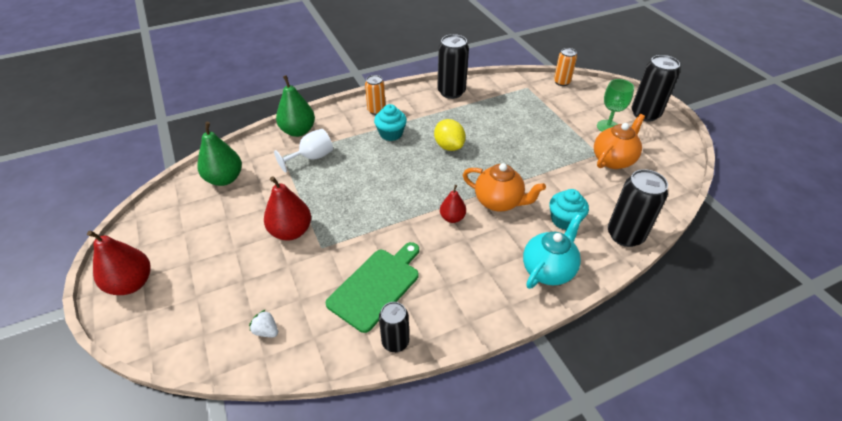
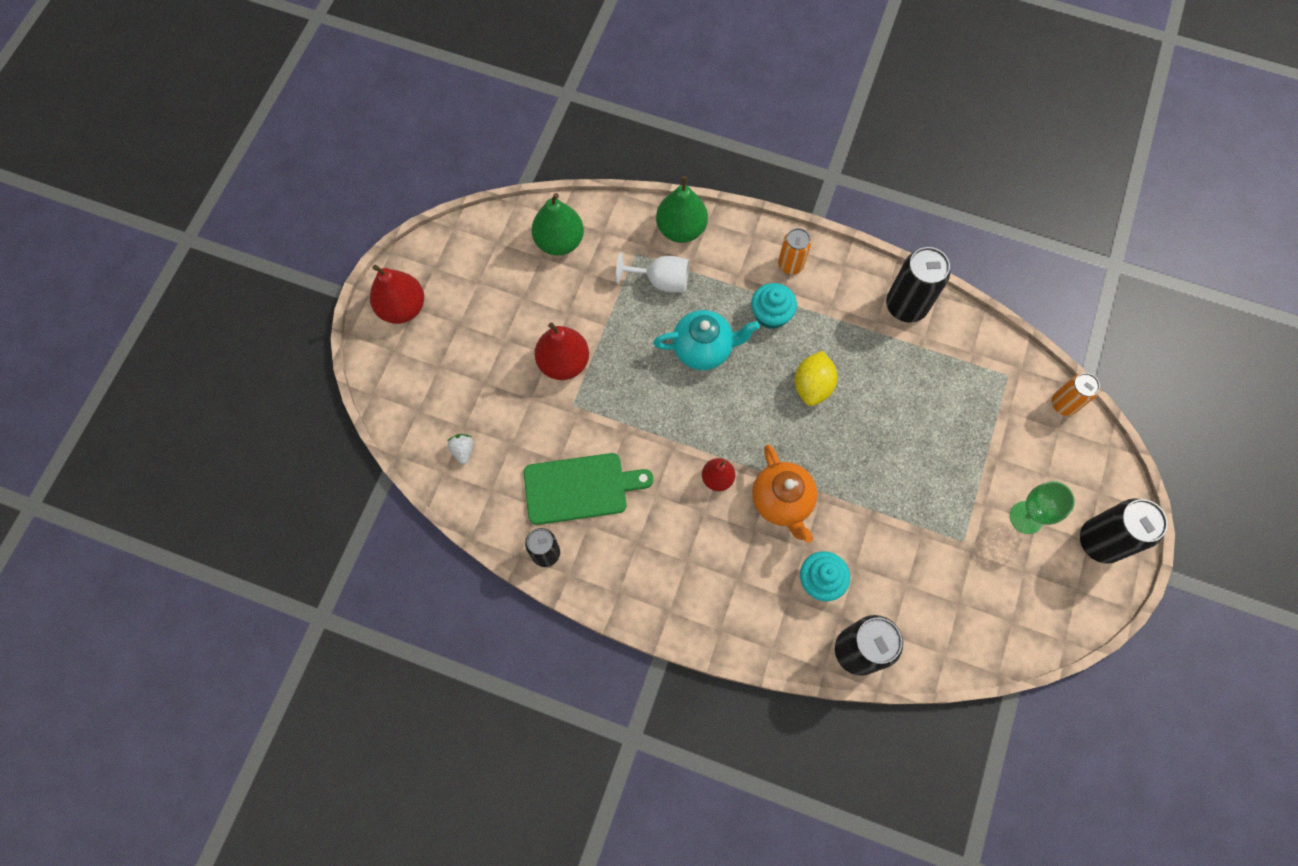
camera: 45 degrees right, 25 degrees up
(548, 270) = (739, 613): turquoise teapot -> turquoise teapot (703, 349)
(613, 160) = (968, 563): orange teapot -> none

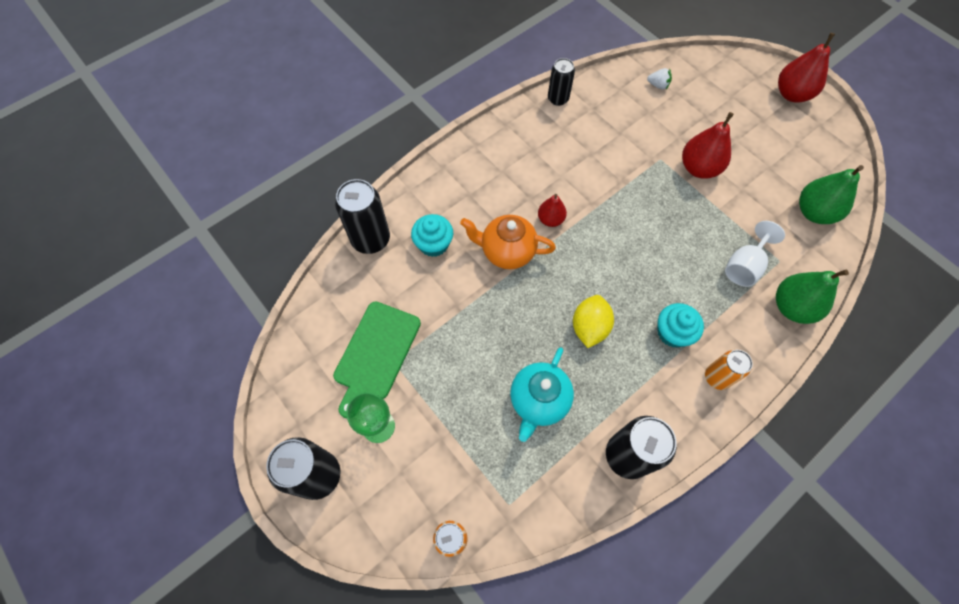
camera: 120 degrees right, 5 degrees down
(580, 488) = (593, 136): green cutting board -> green cutting board (376, 353)
(703, 349) = (664, 265): turquoise teapot -> turquoise teapot (538, 401)
(812, 386) = (589, 327): yellow lemon -> yellow lemon turned 60 degrees clockwise

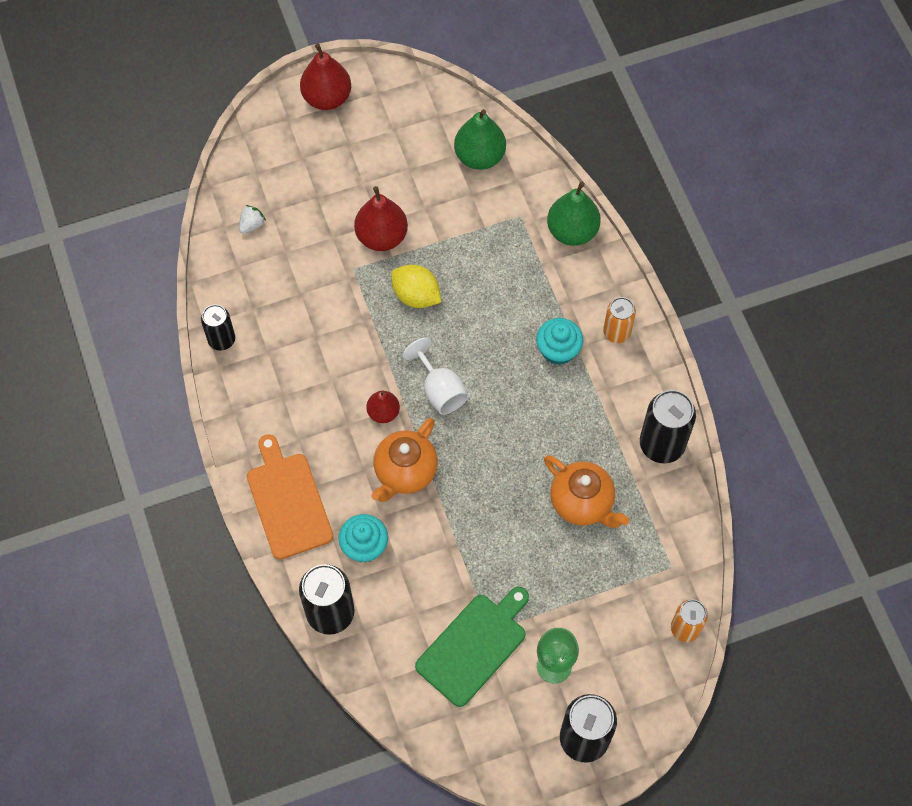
camera: 70 degrees left, 0 degrees up
(376, 353) = (474, 646): green cutting board -> green cutting board turned 90 degrees counterclockwise
(449, 181) = (288, 502): none -> orange cutting board
(538, 401) = (582, 503): turquoise teapot -> orange teapot
(589, 327) = (523, 425): yellow lemon -> yellow lemon (416, 296)
(744, 266) = (513, 251): white goblet -> white goblet (440, 390)

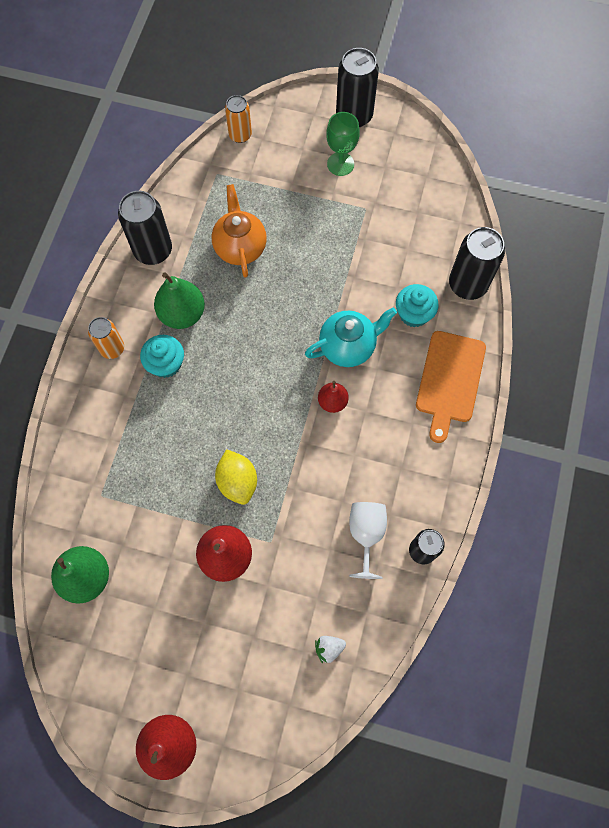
camera: 145 degrees left, 5 degrees up
(405, 472) = (348, 346): orange teapot -> turquoise teapot
(440, 390) = (277, 391): white goblet -> white goblet (366, 534)
(474, 646) = (384, 205): green cutting board -> none
(572, 231) = (72, 453): green pear -> green pear (182, 314)

